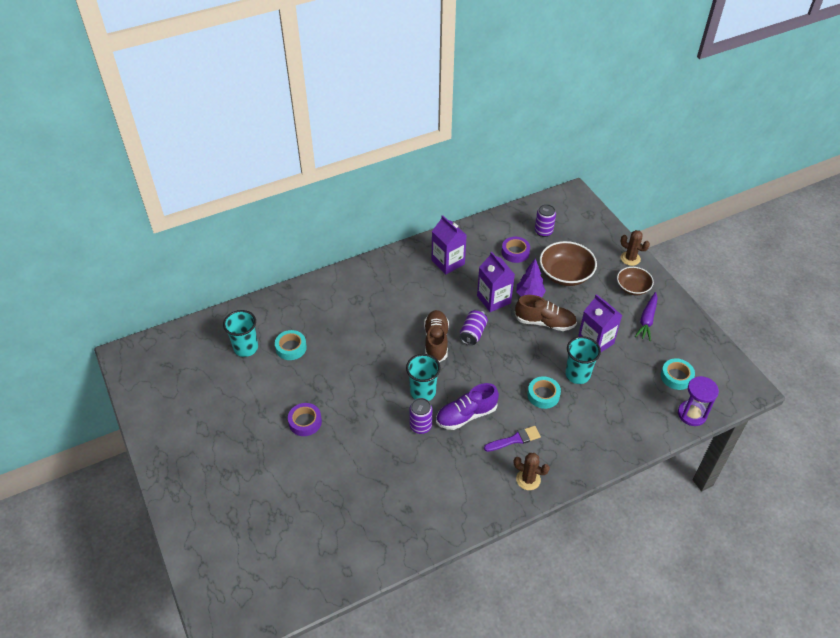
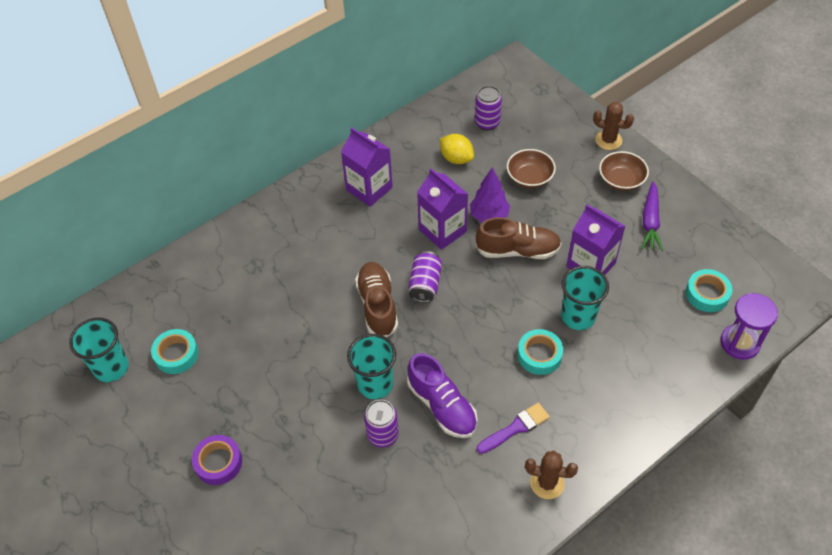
camera: 10 degrees left, 5 degrees up
(466, 415) = (442, 406): purple shoe -> purple shoe turned 90 degrees counterclockwise
(515, 252) = (456, 158): purple tape -> yellow lemon
(565, 274) = (529, 177): brown bowl -> brown bowl, size x0.63

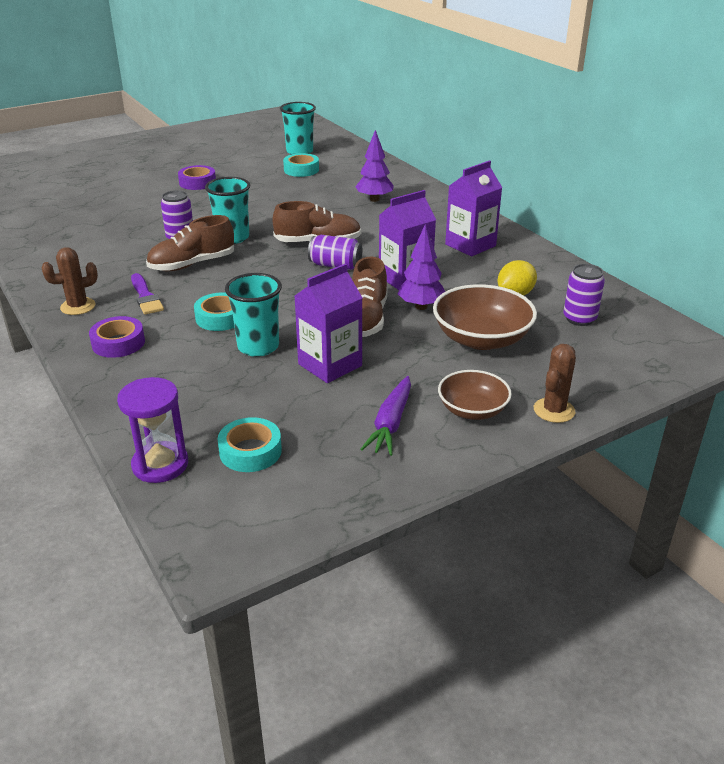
camera: 95 degrees right, 20 degrees down
(266, 271) = (374, 199): none -> purple tree
(442, 406) = (192, 264): purple shoe -> brown shoe
(529, 177) = (481, 339): brown bowl -> brown bowl, size x1.58
(547, 483) = (78, 306): brown cactus -> brown cactus turned 45 degrees clockwise
(600, 423) = (118, 343): none -> purple tape
(650, 221) = (391, 423): purple carrot -> purple carrot turned 90 degrees counterclockwise

